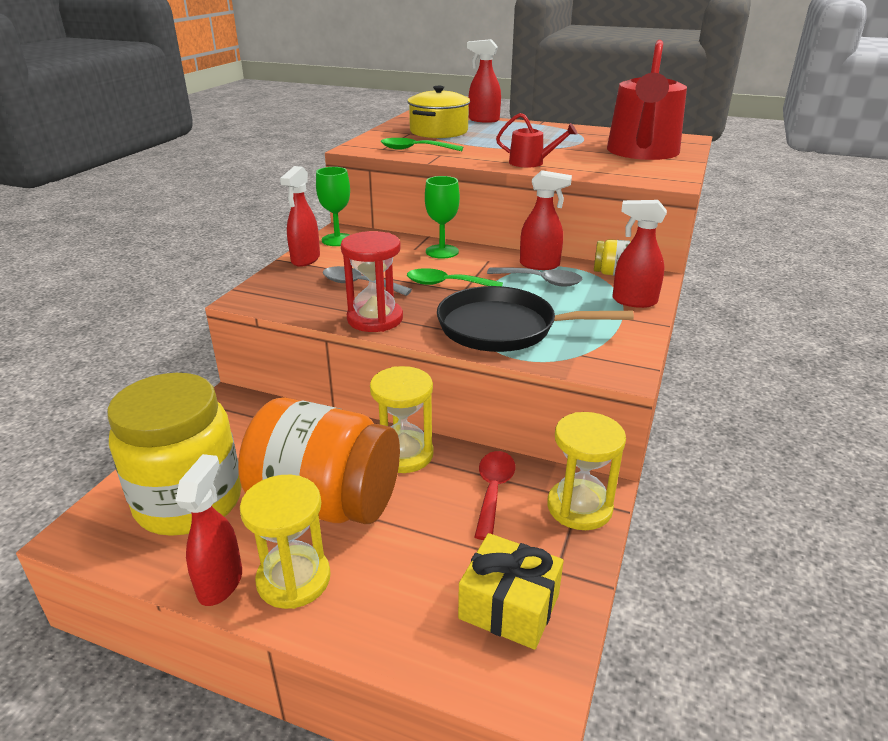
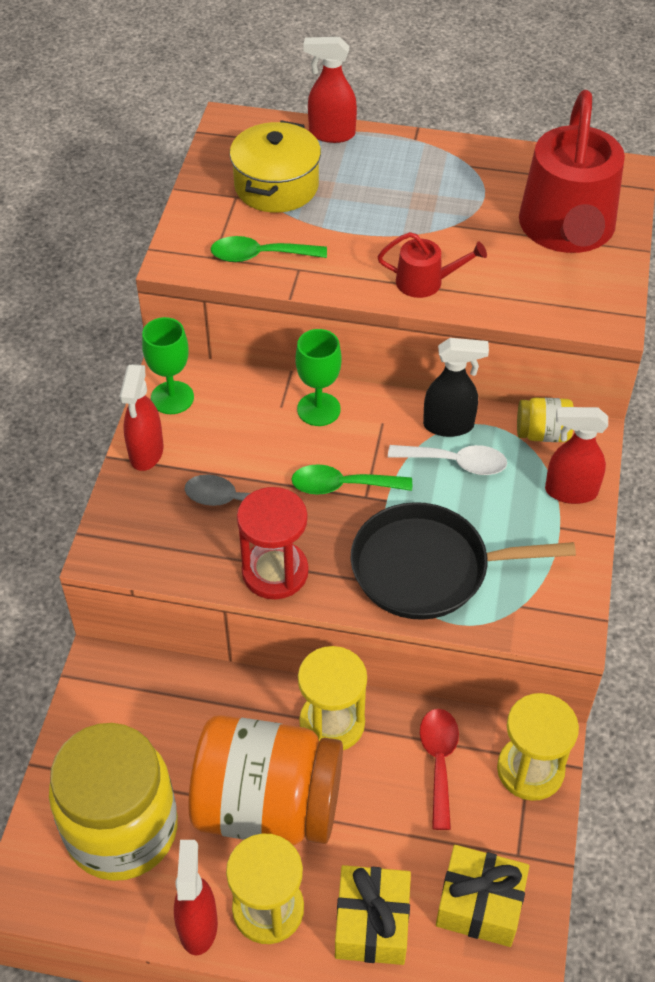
camera: 10 degrees left, 20 degrees up
(392, 606) = (372, 923): none -> yellow gift
(540, 265) = (449, 425): red spray bottle -> black spray bottle
(541, 281) = (456, 463): grey spoon -> white spoon

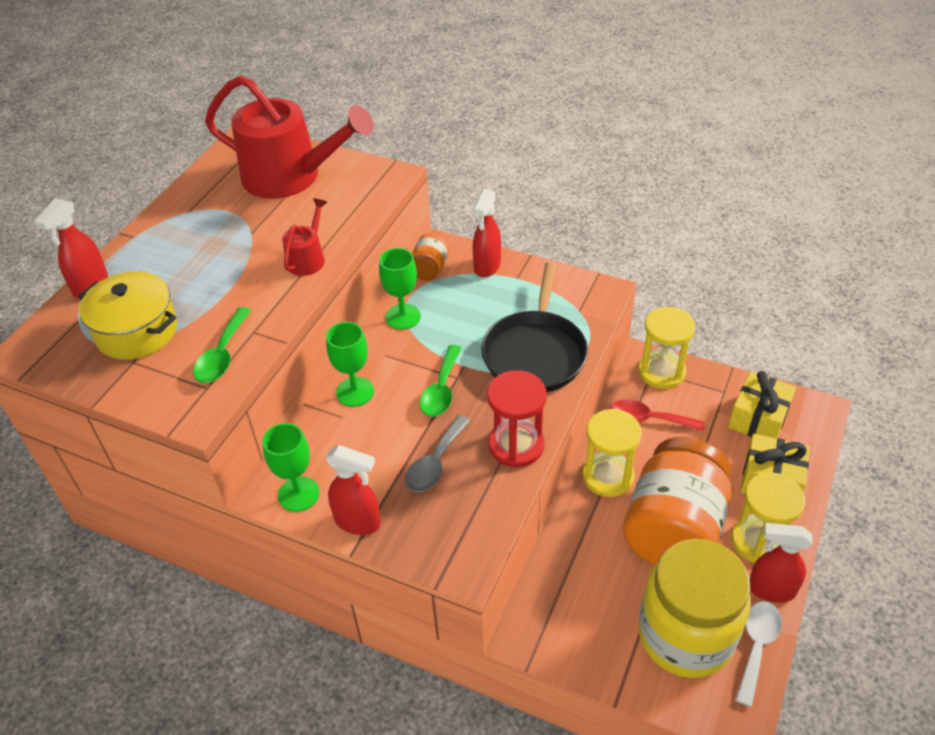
camera: 75 degrees left, 5 degrees down
(449, 425) = (403, 317): black spray bottle -> green goblet
(456, 463) = (441, 319): white spoon -> white spoon (756, 646)
(542, 433) = (429, 269): yellow jar -> orange jar

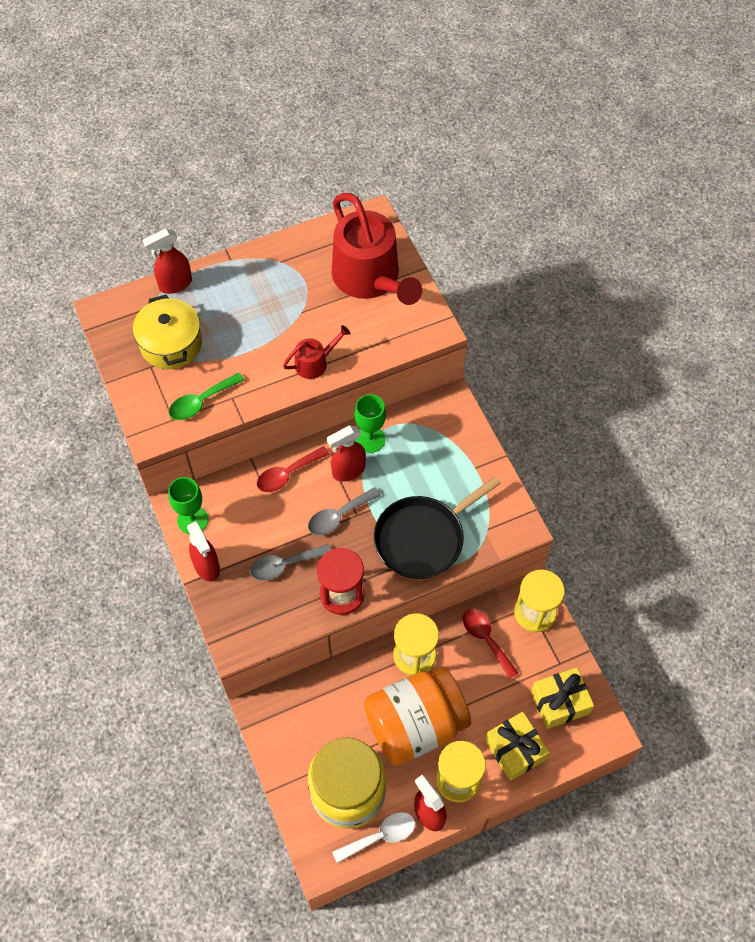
camera: 40 degrees right, 15 degrees up
(355, 392) = (287, 474): green goblet -> red spoon
(429, 269) = (425, 413): orange jar -> none
(441, 390) = (338, 516): green spoon -> grey spoon
(487, 266) = (465, 442): red spray bottle -> red spray bottle (348, 471)

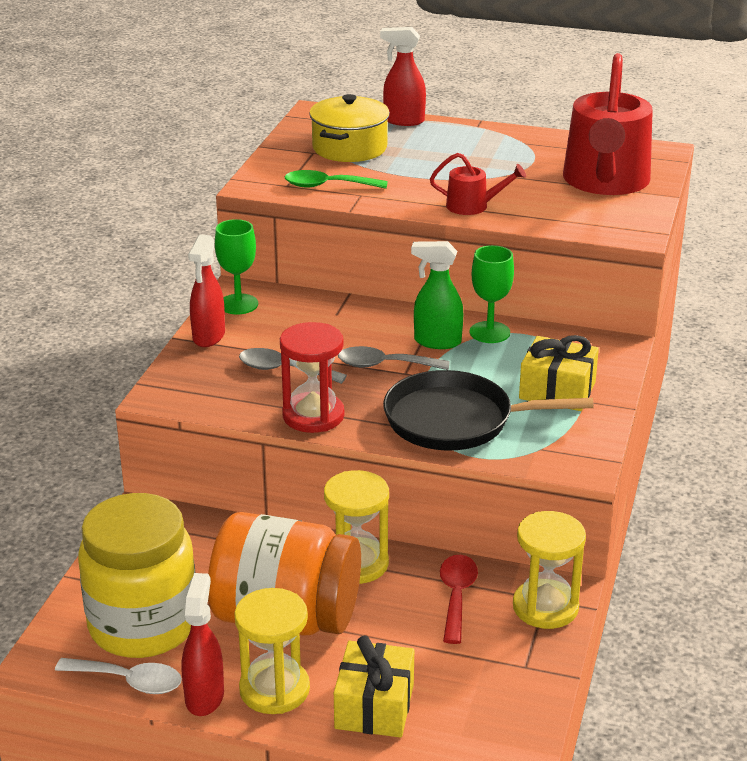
camera: 40 degrees right, 30 degrees down
(287, 474) = (370, 317): red spoon -> none
(348, 471) = (437, 342): red spray bottle -> green spray bottle
(559, 702) = (483, 699): yellow gift -> yellow gift (557, 390)

